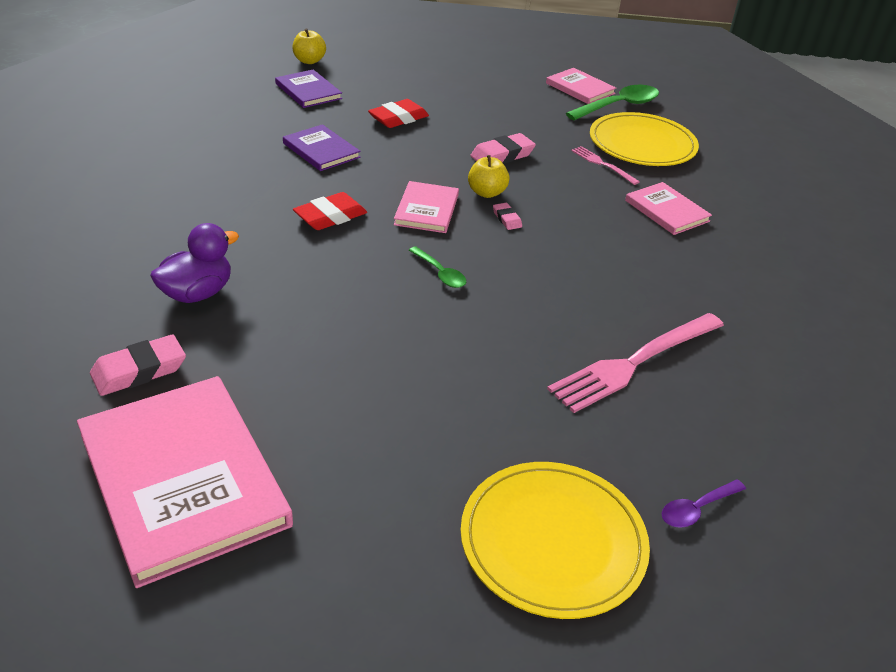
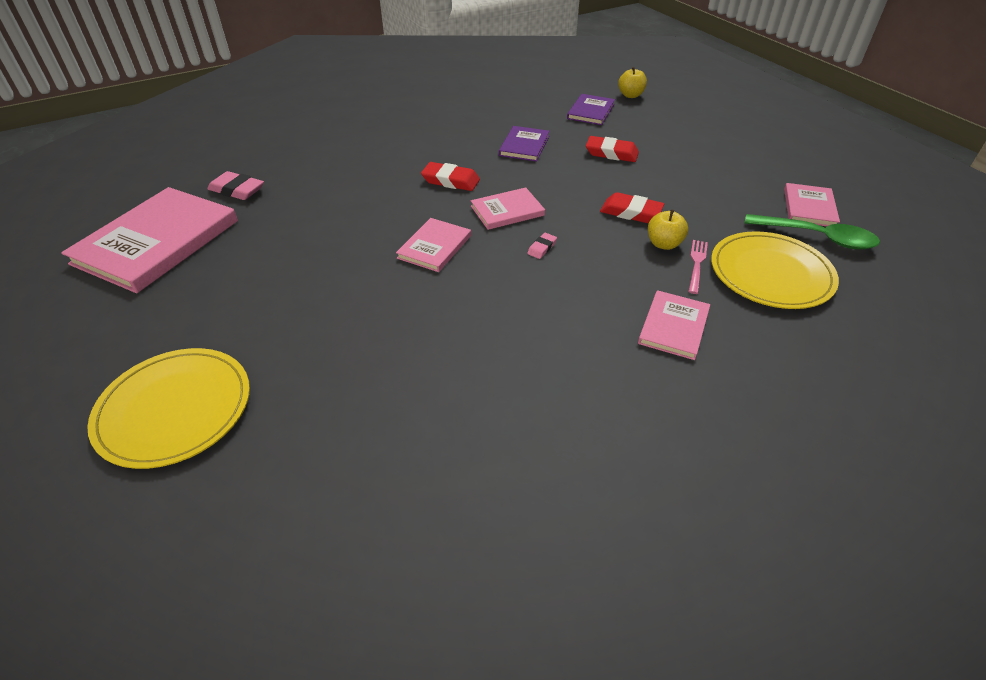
camera: 60 degrees right, 5 degrees up
(197, 293) = (321, 175): purple duck -> none
(440, 273) = (434, 247): green spoon -> pink book
(486, 193) = (565, 226): yellow apple -> yellow apple (663, 244)
(502, 155) = (630, 212): pink eraser -> red eraser
(633, 364) = (414, 382): pink fork -> none
(696, 509) = (252, 482): purple spoon -> none

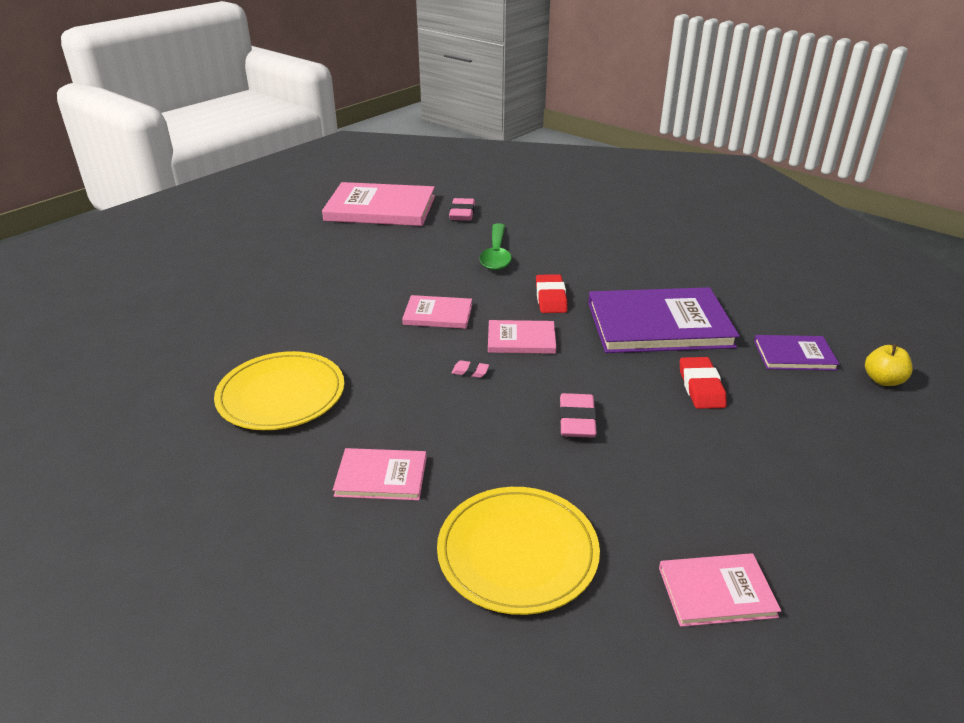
camera: 70 degrees right, 10 degrees down
(174, 409) = (221, 267): yellow plate -> yellow plate (281, 394)
(507, 211) = (521, 339): pink book -> pink book turned 45 degrees counterclockwise
(524, 146) = (659, 324): purple book -> purple book, size x1.97
(630, 212) = (576, 420): red eraser -> pink eraser
(663, 244) = (527, 453): yellow apple -> none
(697, 263) = (503, 484): pink fork -> none
(817, 237) = (635, 602): green spoon -> green spoon (496, 254)

